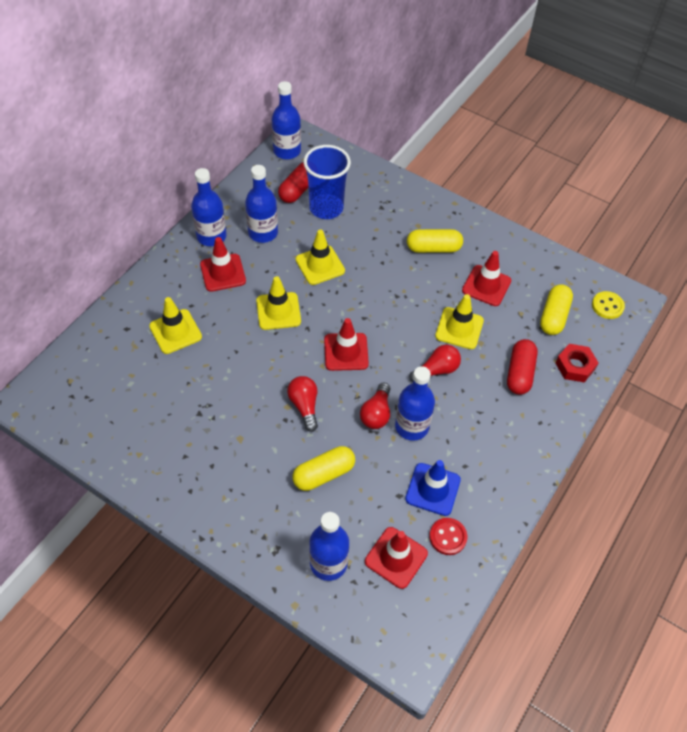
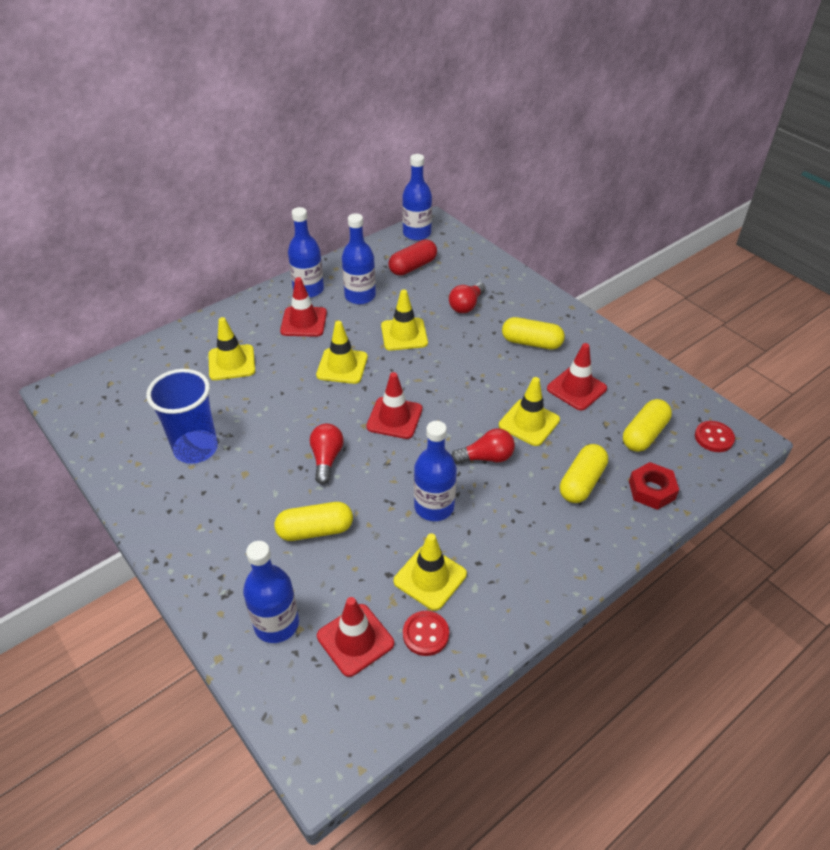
camera: 20 degrees right, 10 degrees down
(326, 208) = (433, 287): blue cup -> blue cup (196, 449)
(376, 413) = (400, 484): red light bulb -> red light bulb (466, 305)
(433, 489) = (430, 578): blue traffic cone -> yellow traffic cone
(520, 373) = (582, 482): red capsule -> yellow capsule
(607, 306) = (714, 438): yellow button -> red button

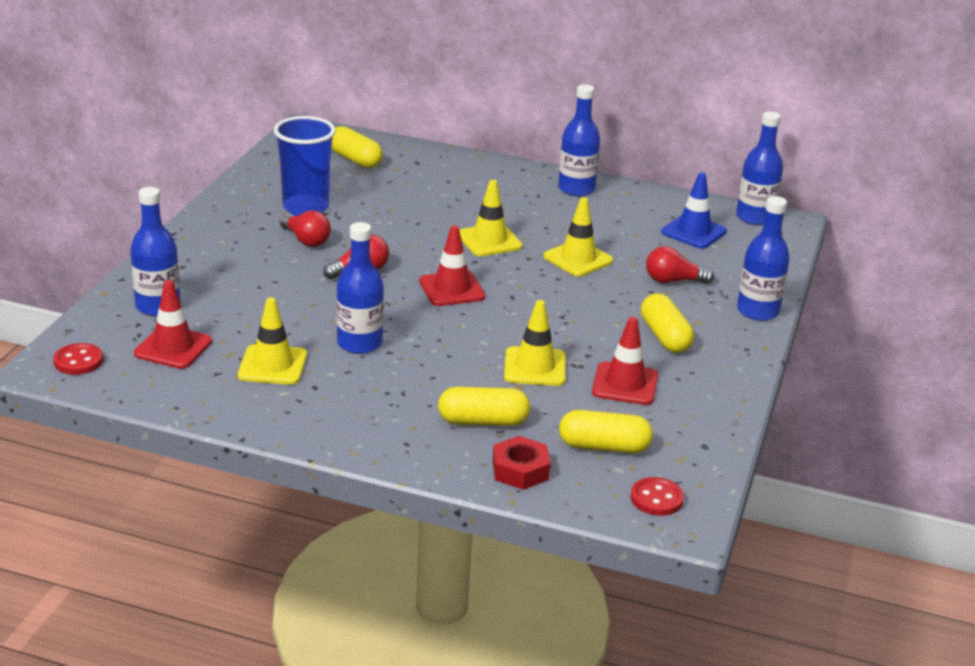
camera: 55 degrees right, 15 degrees down
(231, 363) = (427, 187): yellow traffic cone -> none
(303, 322) = (526, 202): red traffic cone -> none
(315, 530) = (272, 292): yellow capsule -> yellow capsule (355, 159)
(360, 296) = (604, 218): blue bottle -> blue bottle (757, 311)
(413, 266) = (694, 232): red capsule -> blue traffic cone
(425, 634) = (208, 381): red button -> red button (78, 361)
(486, 457) = (455, 355): red light bulb -> red light bulb (306, 240)

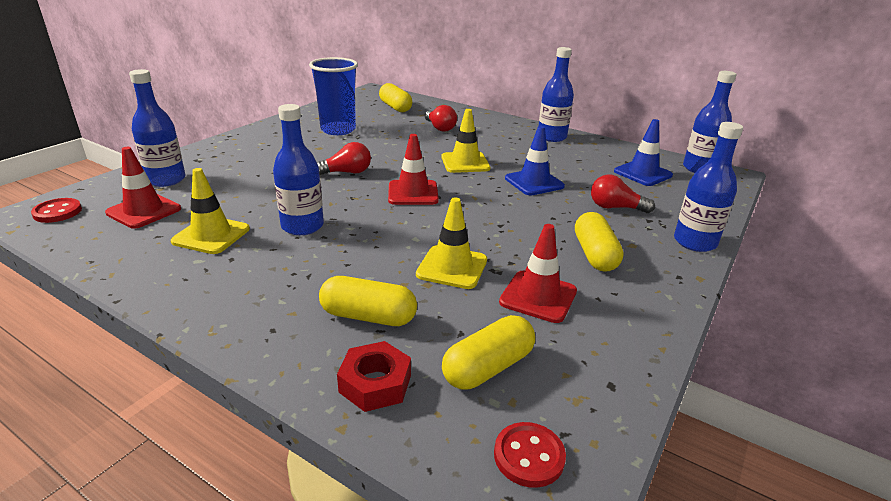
camera: 15 degrees right, 0 degrees up
(306, 240) = (321, 149): red light bulb -> red light bulb (440, 128)
(578, 259) = (534, 182): yellow traffic cone -> blue traffic cone
(604, 446) = (488, 367): yellow capsule -> yellow capsule turned 60 degrees counterclockwise

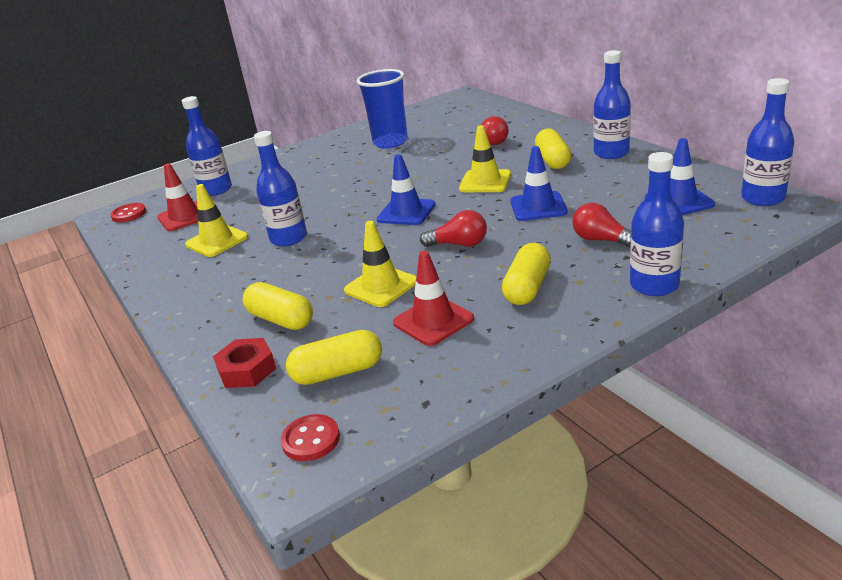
camera: 30 degrees right, 0 degrees up
(346, 172) = (363, 188): red light bulb -> red light bulb (459, 244)
(395, 107) = (467, 116): yellow capsule -> yellow capsule (553, 160)
(413, 193) = (406, 212): red traffic cone -> blue traffic cone

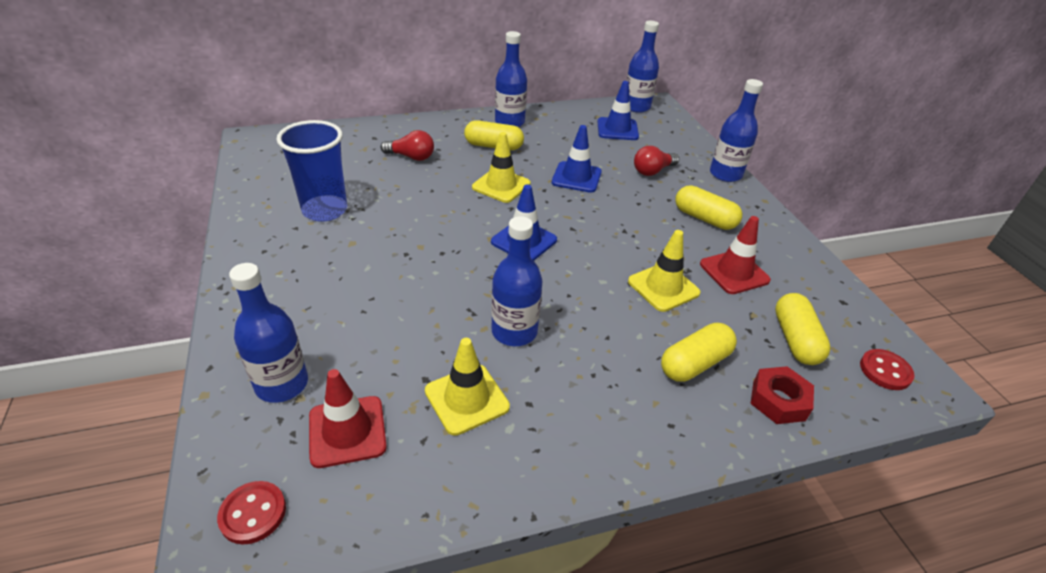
camera: 80 degrees left, 10 degrees up
(459, 244) = (614, 229): red light bulb -> none

